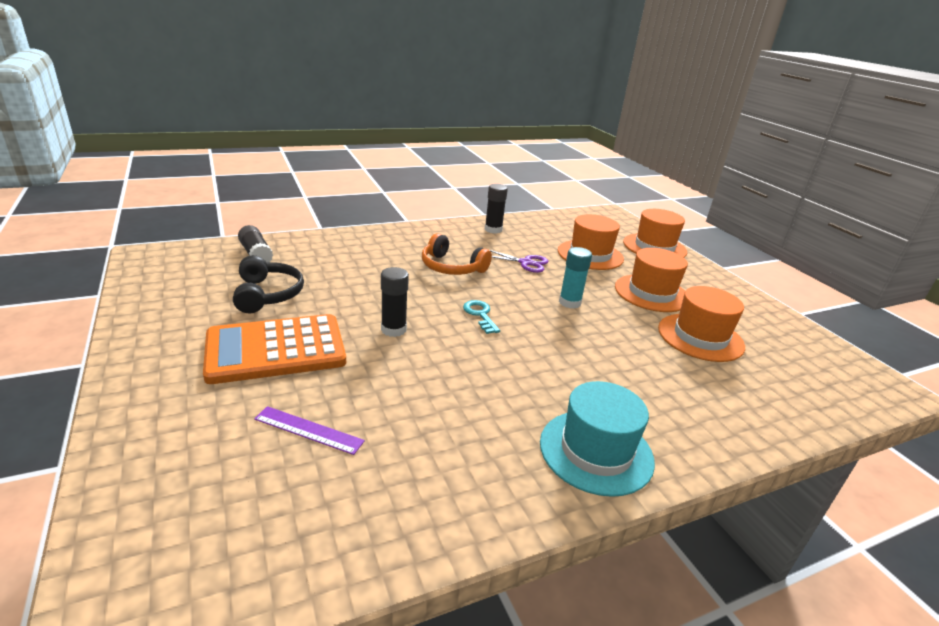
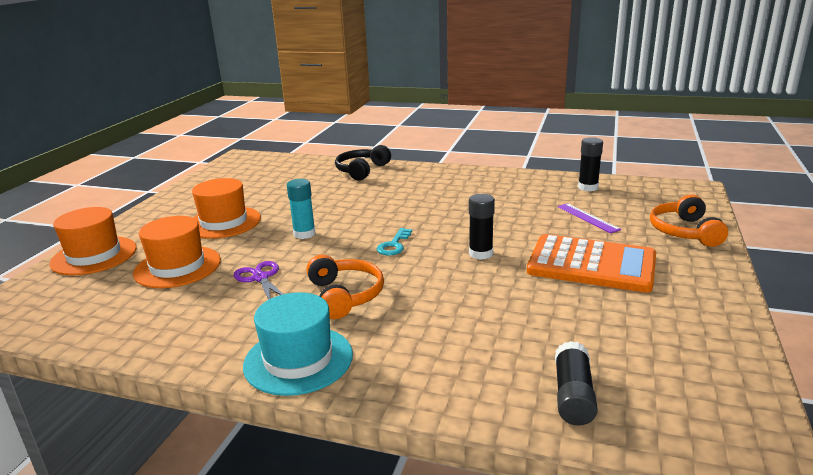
camera: 135 degrees left, 5 degrees down
(158, 448) = (684, 232): none -> orange headphones
(268, 294) = (579, 320): black headphones -> black headphones (361, 170)
(493, 230) = (194, 337): black glue stick -> black glue stick (588, 187)
(596, 451) = (439, 177): turquoise hat -> turquoise hat (298, 360)
(700, 337) = (270, 194): orange hat -> none

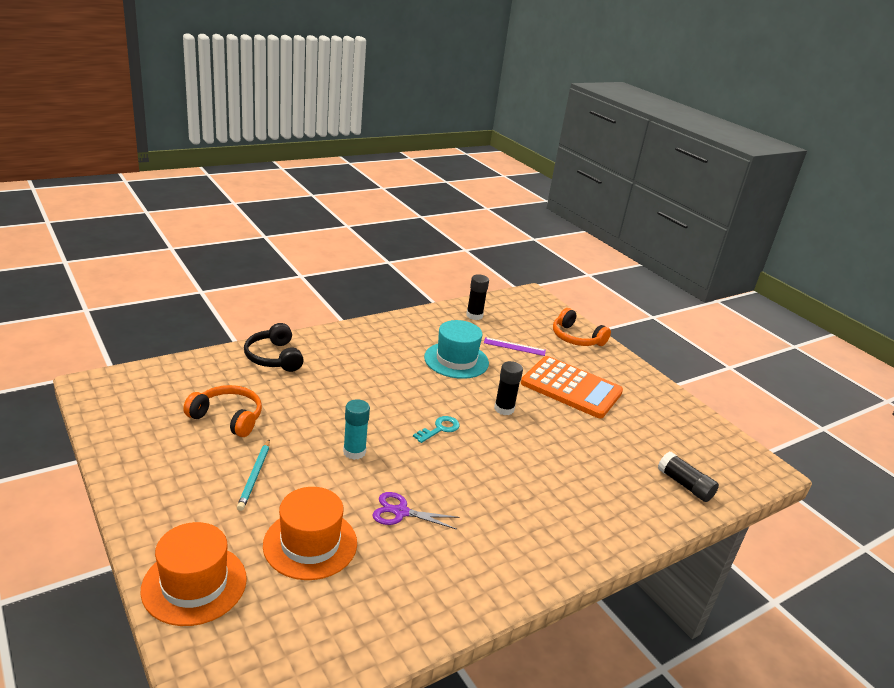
camera: 55 degrees left, 5 degrees up
(224, 222) = (255, 476): orange hat -> turquoise pencil
(298, 360) = (544, 556): turquoise hat -> turquoise hat (456, 360)
(345, 295) = (484, 491): orange headphones -> orange headphones (228, 417)
(394, 245) = (439, 429): turquoise key -> turquoise key turned 105 degrees counterclockwise
(591, 264) = (571, 388): orange calculator -> orange calculator turned 60 degrees clockwise

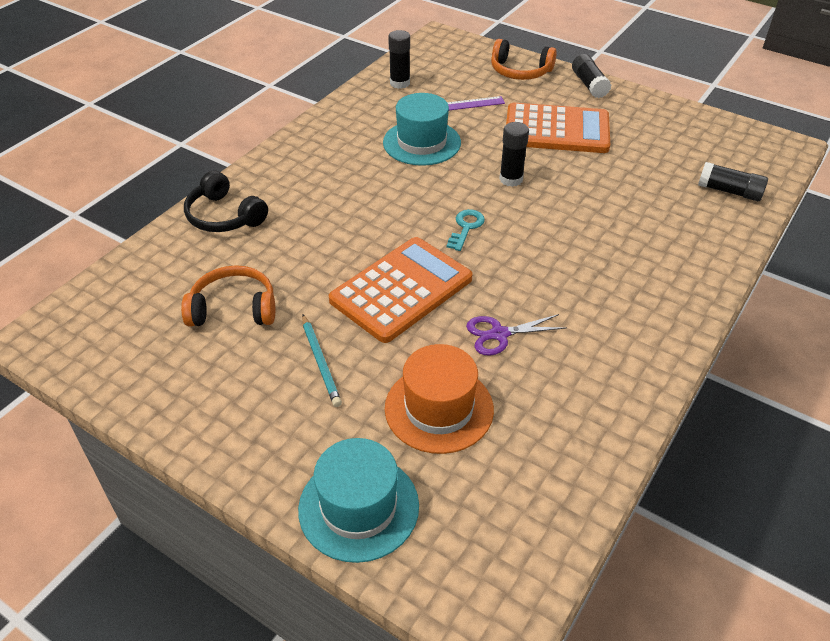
camera: 20 degrees left, 15 degrees up
(194, 584) = (358, 507): orange hat -> turquoise hat
(354, 452) = (401, 290): turquoise glue stick -> orange calculator
(626, 366) = (589, 85): none -> black glue stick

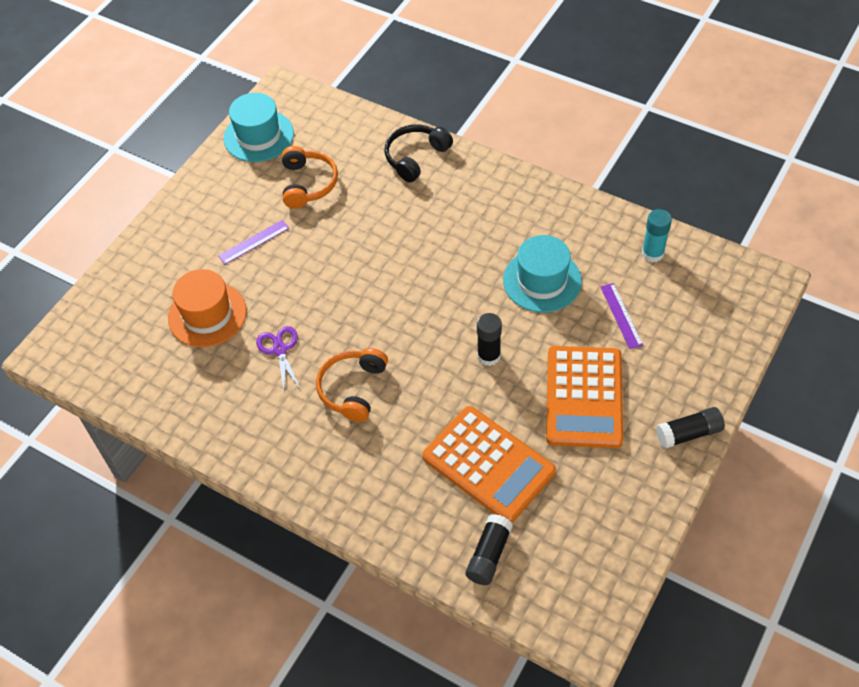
camera: 90 degrees right, 10 degrees up
(321, 362) = (254, 242): turquoise pencil -> purple ruler
(358, 507) = (131, 277): turquoise hat -> turquoise hat (258, 136)
(400, 83) = (652, 253): black glue stick -> turquoise glue stick
(401, 290) = (330, 282): orange calculator -> orange calculator (488, 464)
(466, 227) = (412, 322): turquoise key -> none
(520, 71) = (704, 363): orange headphones -> orange headphones (352, 389)

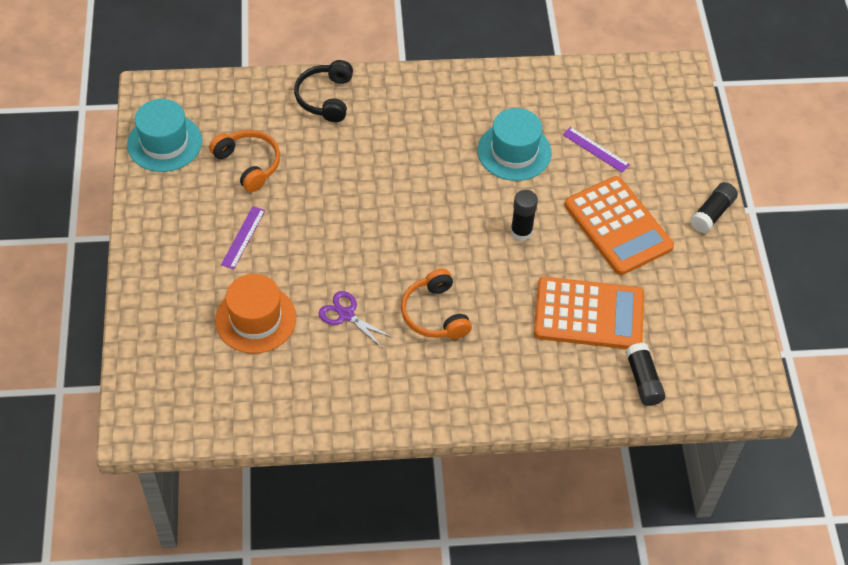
camera: 40 degrees left, 0 degrees up
(652, 253) = (581, 89): turquoise glue stick -> none

